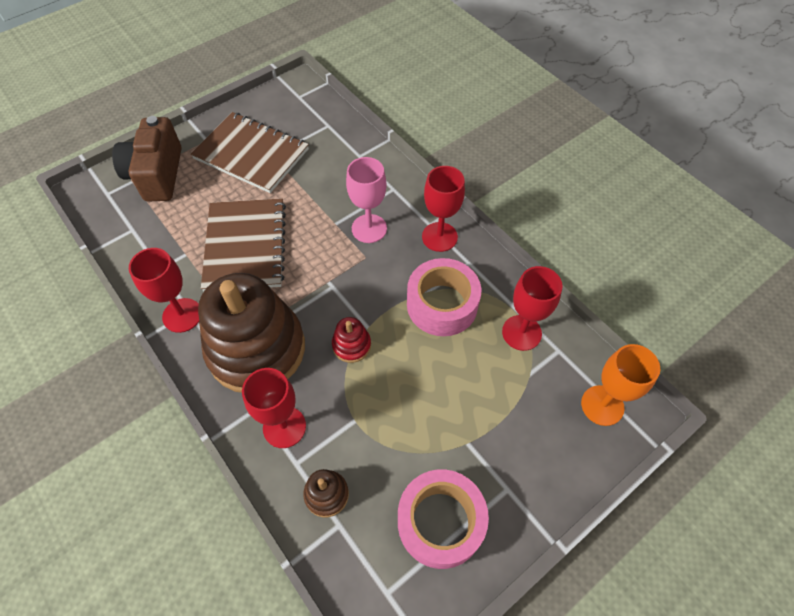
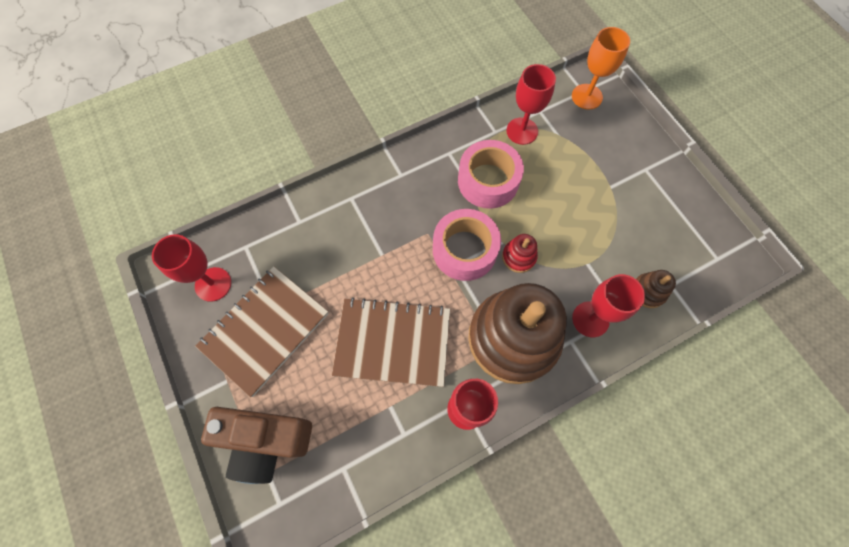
camera: 80 degrees left, 10 degrees up
(369, 228) = (395, 226): pink goblet -> none
(439, 237) = (417, 170): red goblet -> red goblet (213, 284)
(440, 522) = (669, 216): pink tape -> pink tape (464, 250)

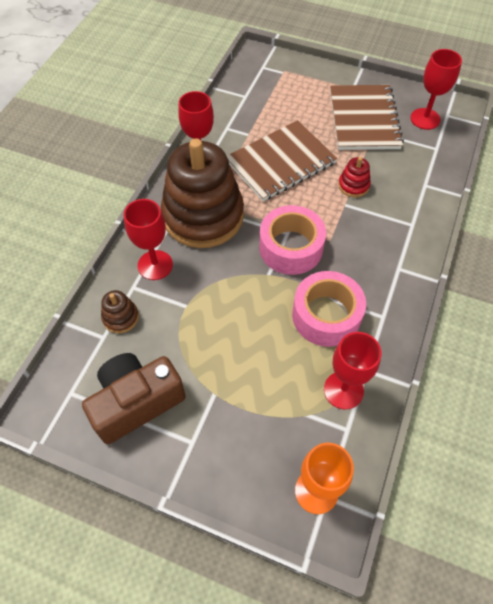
camera: 140 degrees right, 10 degrees down
(265, 441) = (299, 81): brown camera -> brown camera (136, 402)
(518, 257) = (245, 272): red stacking toy -> red stacking toy (353, 185)

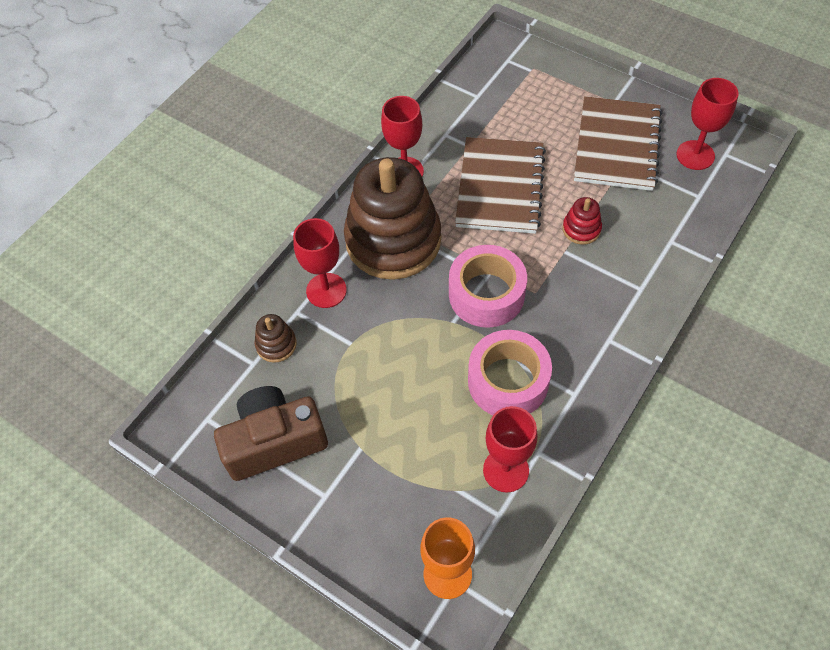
camera: 15 degrees right, 0 degrees up
(280, 162) = (500, 187): brown notebook -> brown notebook turned 60 degrees counterclockwise

